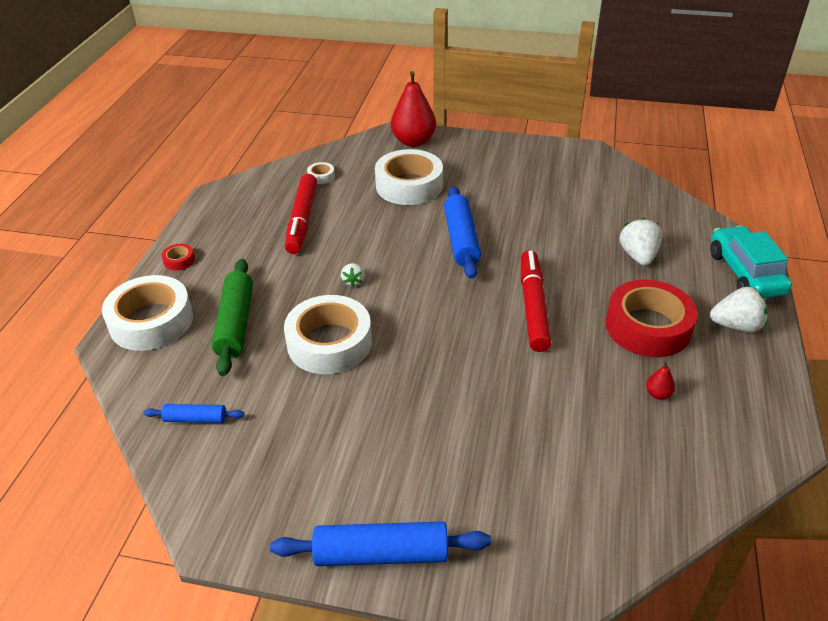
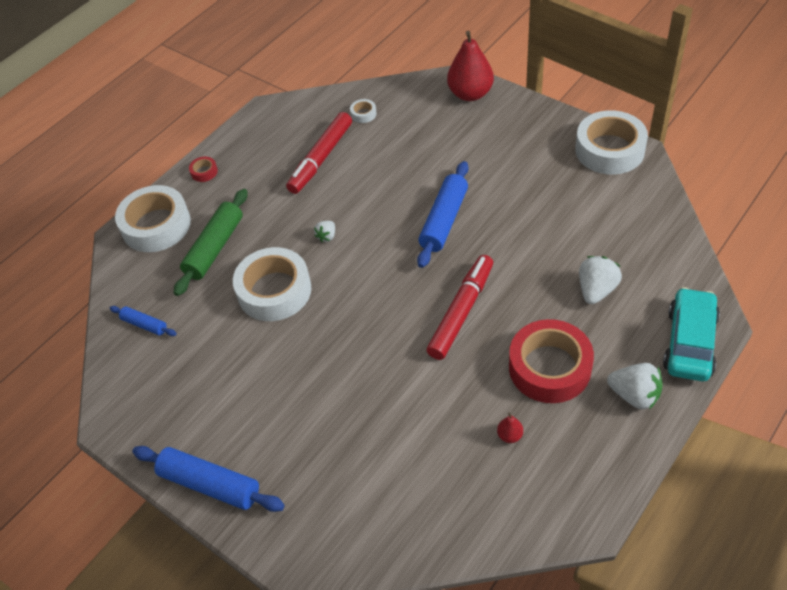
camera: 30 degrees right, 10 degrees up
(409, 185) = (435, 146): white tape -> white tape (609, 150)

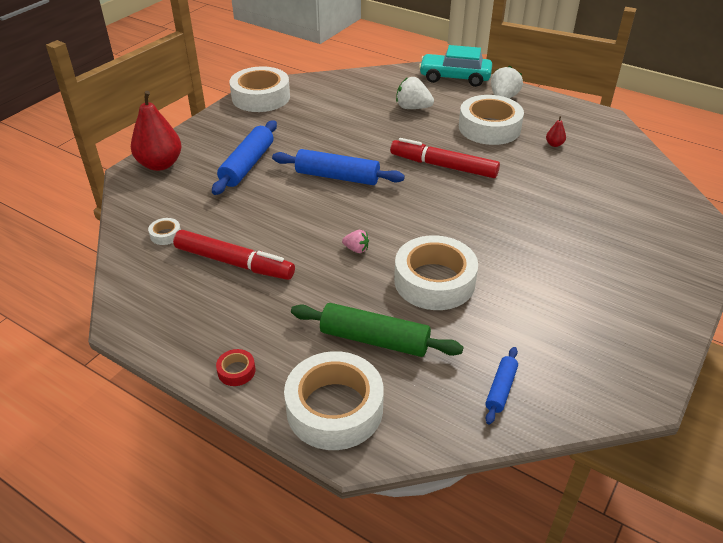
camera: 100 degrees left, 10 degrees down
(210, 484) = (672, 300): blue rolling pin -> blue rolling pin (247, 165)
(327, 236) = (356, 249): white strawberry -> pink strawberry
(549, 367) = (489, 128): red tape -> white tape

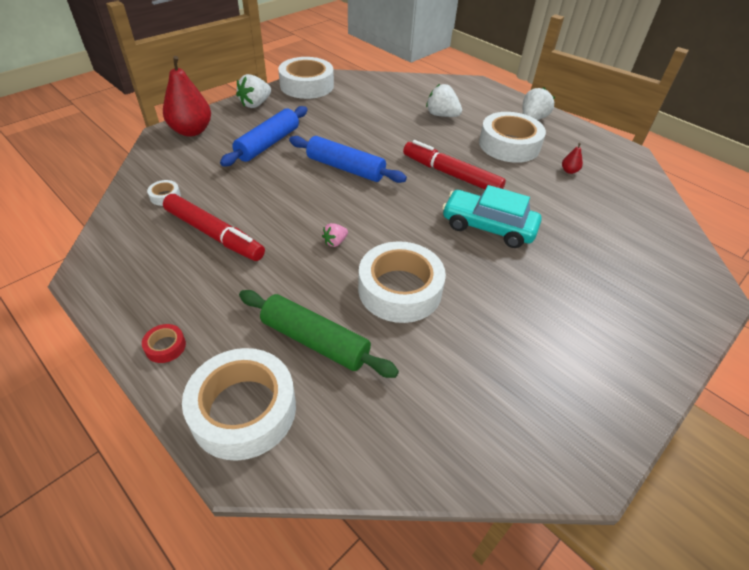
camera: 10 degrees right, 5 degrees up
(215, 125) = (255, 104): none -> white strawberry
(356, 249) = (335, 242): pink strawberry -> pink strawberry turned 105 degrees clockwise
(454, 78) = (491, 94): turquoise car -> turquoise car (488, 227)
(501, 389) = (427, 426): blue rolling pin -> none

